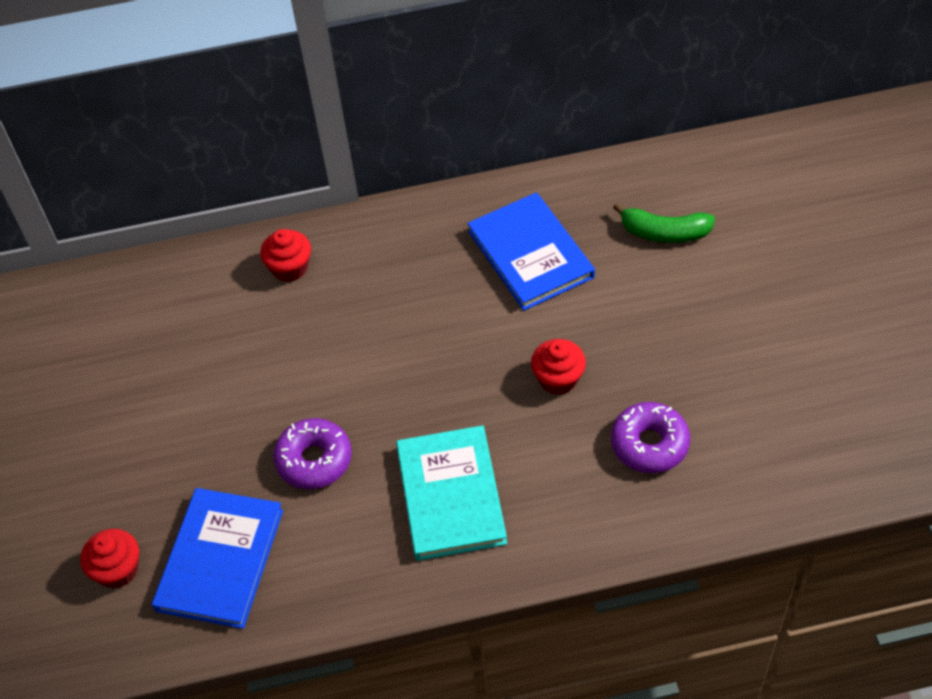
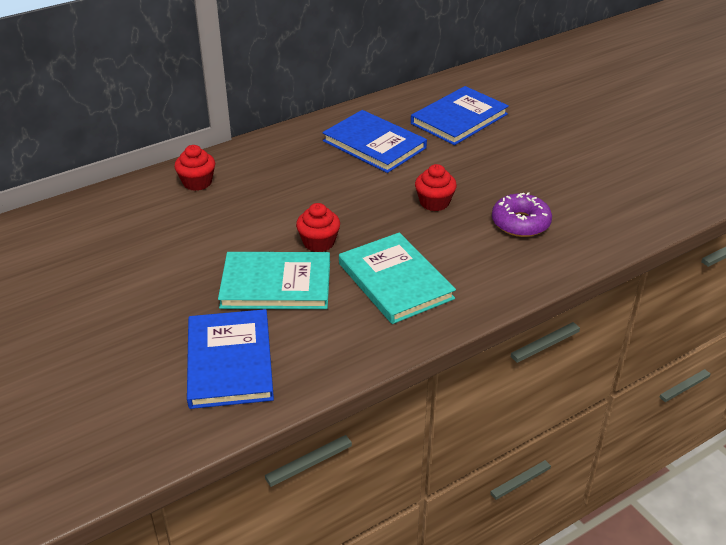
camera: 25 degrees left, 15 degrees down
(118, 569) = (141, 389): red cupcake -> red cupcake (319, 242)
(314, 460) = (276, 284): purple donut -> turquoise book
(664, 233) = (459, 119): green banana -> blue book

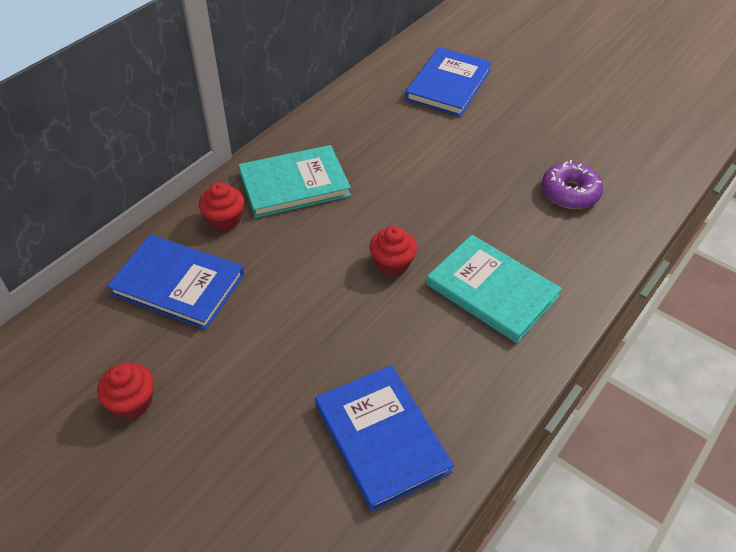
camera: 20 degrees left, 10 degrees up
(276, 284) = (377, 326): turquoise book -> turquoise book (294, 184)
(374, 144) = (383, 132): blue book -> blue book (178, 284)
(434, 202) = (478, 188): red cupcake -> red cupcake (132, 402)

